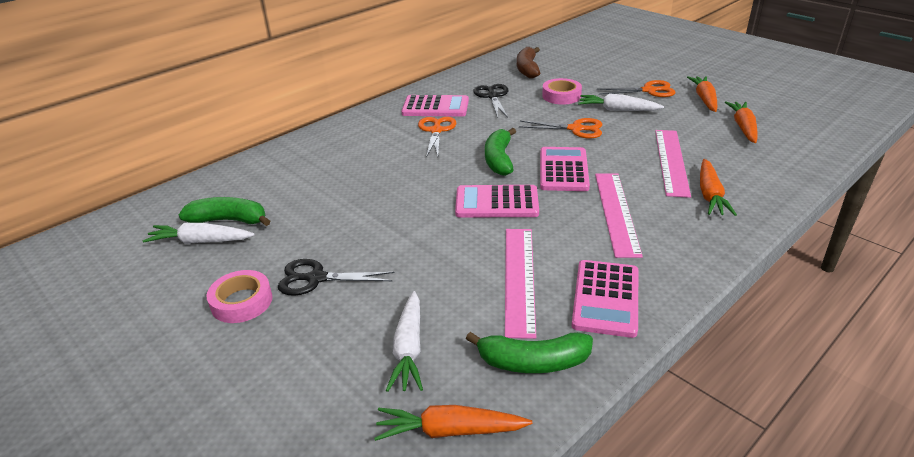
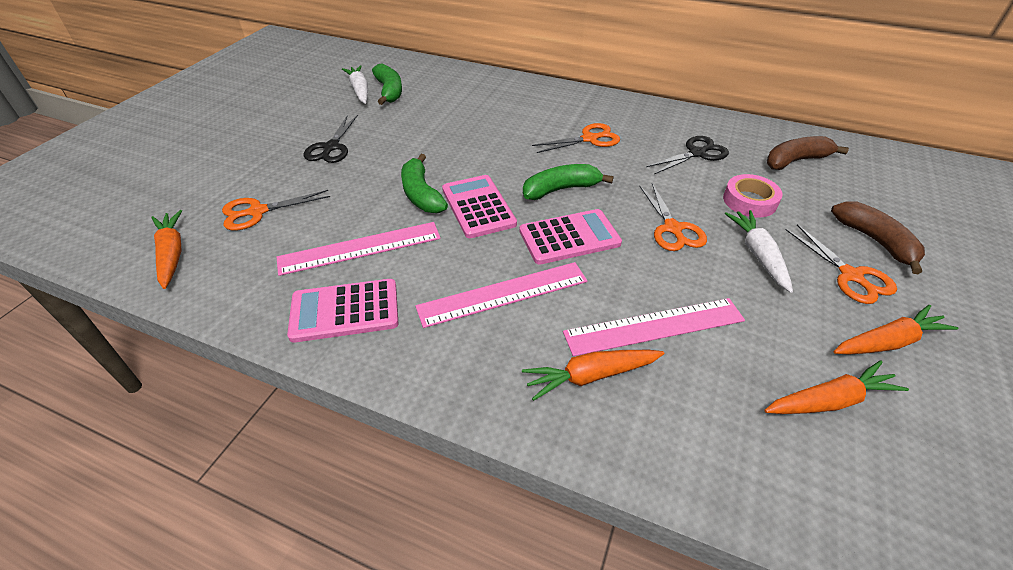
camera: 65 degrees right, 10 degrees up
(241, 302) = (297, 127): pink tape -> none
(316, 278) = (331, 147): black scissors -> black scissors turned 150 degrees counterclockwise
(409, 349) = (257, 212): white carrot -> orange scissors
(435, 107) = (637, 126): pink calculator -> none
(533, 362) = (248, 280): green banana -> green banana (421, 194)
(622, 74) = (875, 241): none -> brown banana

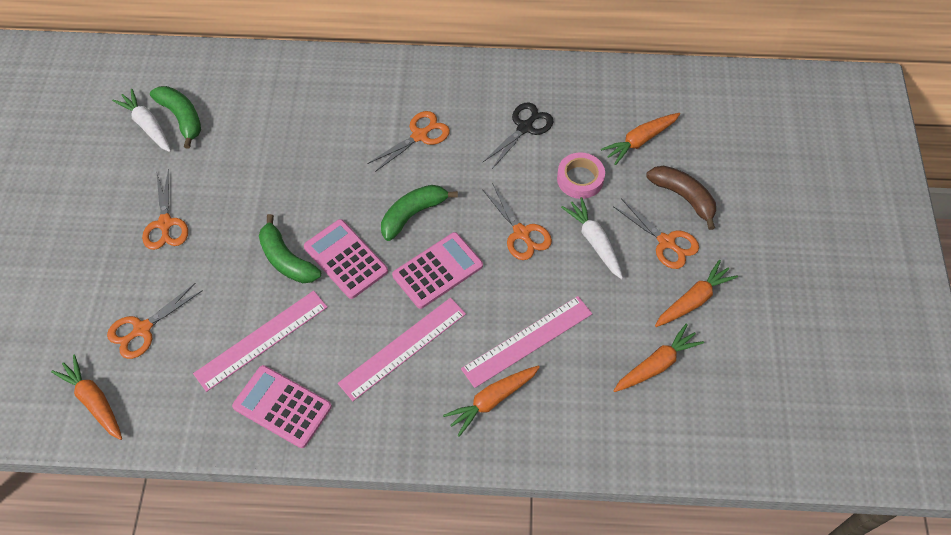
camera: 20 degrees left, 15 degrees up
(331, 147) = (165, 224): black scissors -> orange scissors
(345, 311) = (282, 406): pink calculator -> pink calculator turned 60 degrees clockwise
(796, 161) = (614, 112): brown banana -> none
(823, 186) = (640, 141): none -> orange carrot

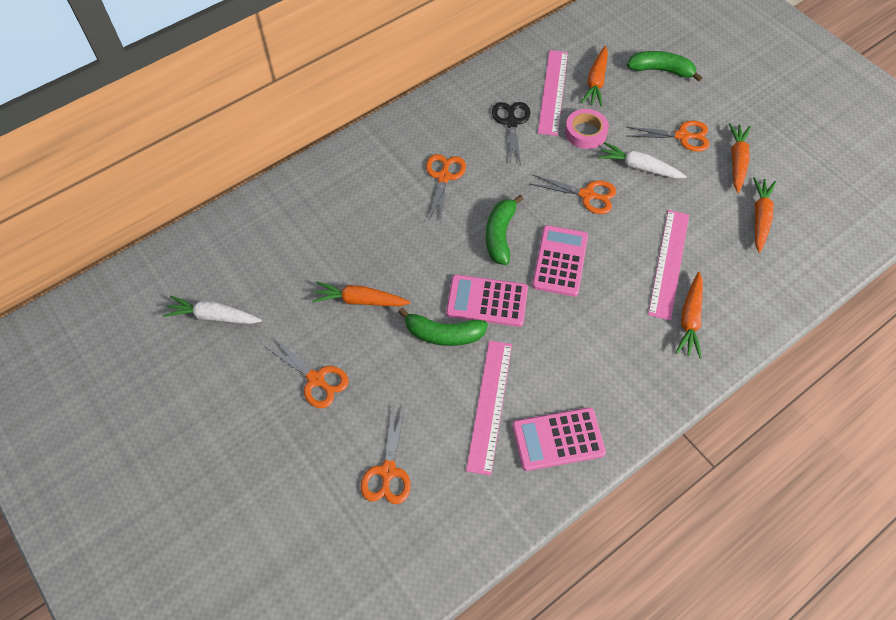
camera: 40 degrees left, 0 degrees up
(94, 401) = (410, 556): orange carrot -> orange carrot (360, 300)
(182, 118) = (238, 290): green banana -> green banana (661, 70)
(402, 348) = (595, 331): pink ruler -> pink ruler (553, 92)
(683, 197) = (661, 100): brown banana -> none

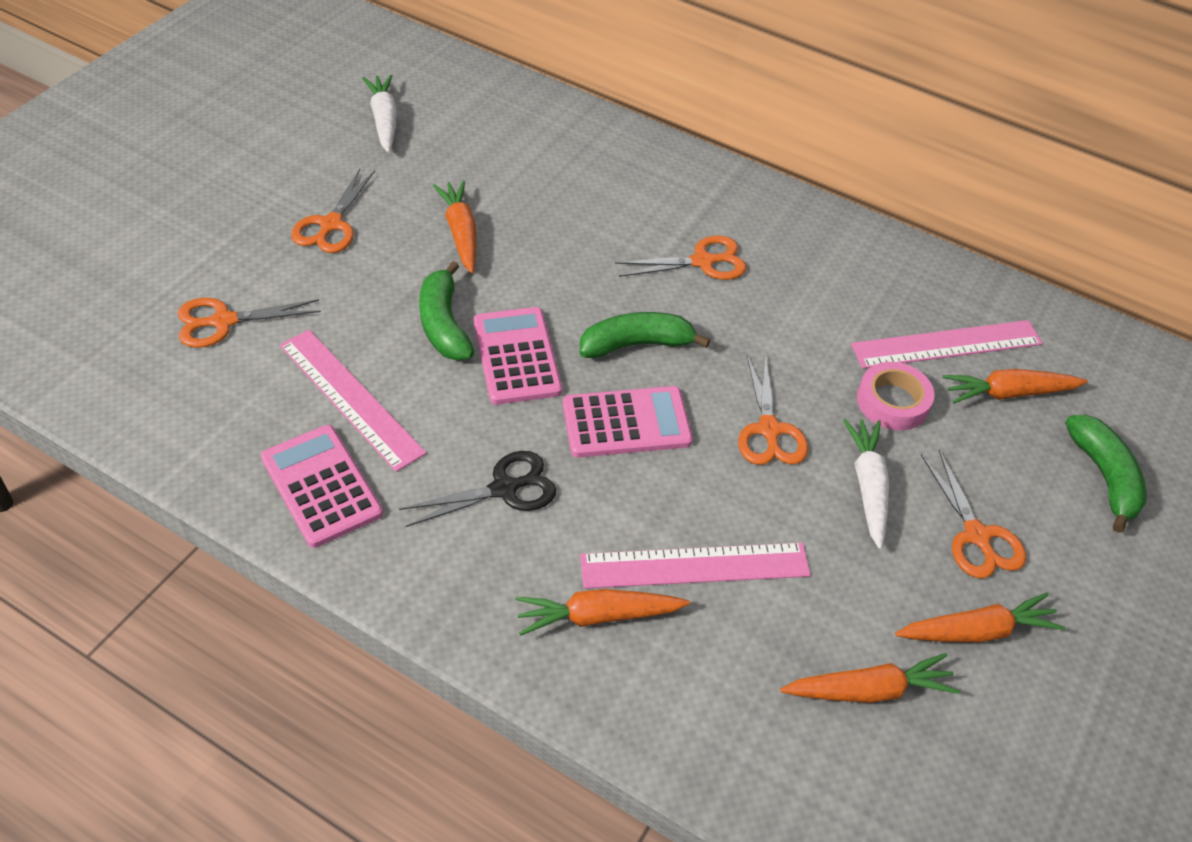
camera: 65 degrees right, 10 degrees down
(489, 405) = (351, 398): pink ruler -> pink ruler turned 60 degrees clockwise
(511, 122) = (850, 310): black scissors -> black scissors (504, 489)

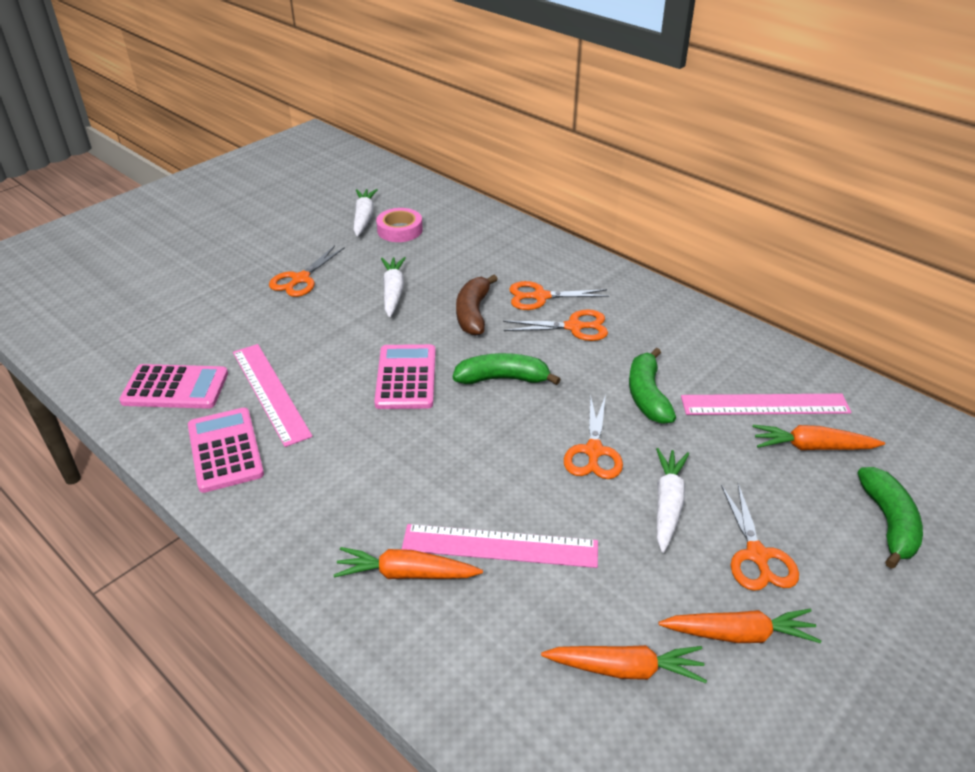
camera: 15 degrees right, 10 degrees down
(223, 321) = (200, 333): orange scissors -> orange scissors (540, 297)
(444, 324) = (358, 350): green banana -> green banana (647, 395)
(461, 233) = (393, 292): orange carrot -> white carrot
(504, 489) = (363, 469): black scissors -> none
(573, 254) = (473, 313): none -> brown banana
(626, 423) = (477, 433): pink calculator -> pink calculator (175, 388)
(892, 402) = (706, 442): pink tape -> pink tape (400, 230)

